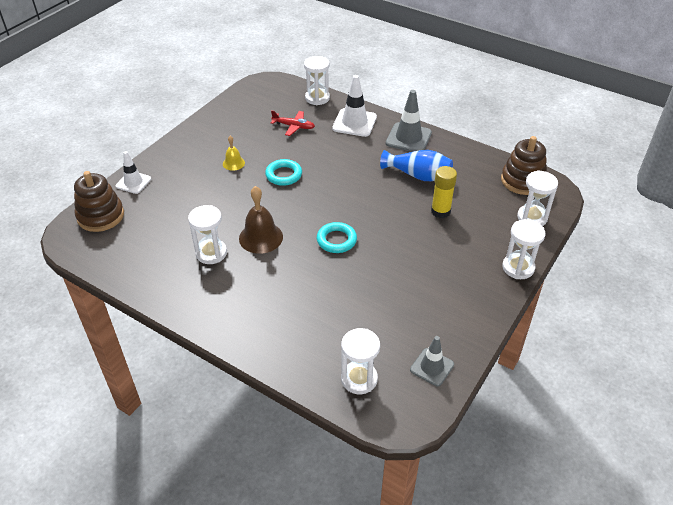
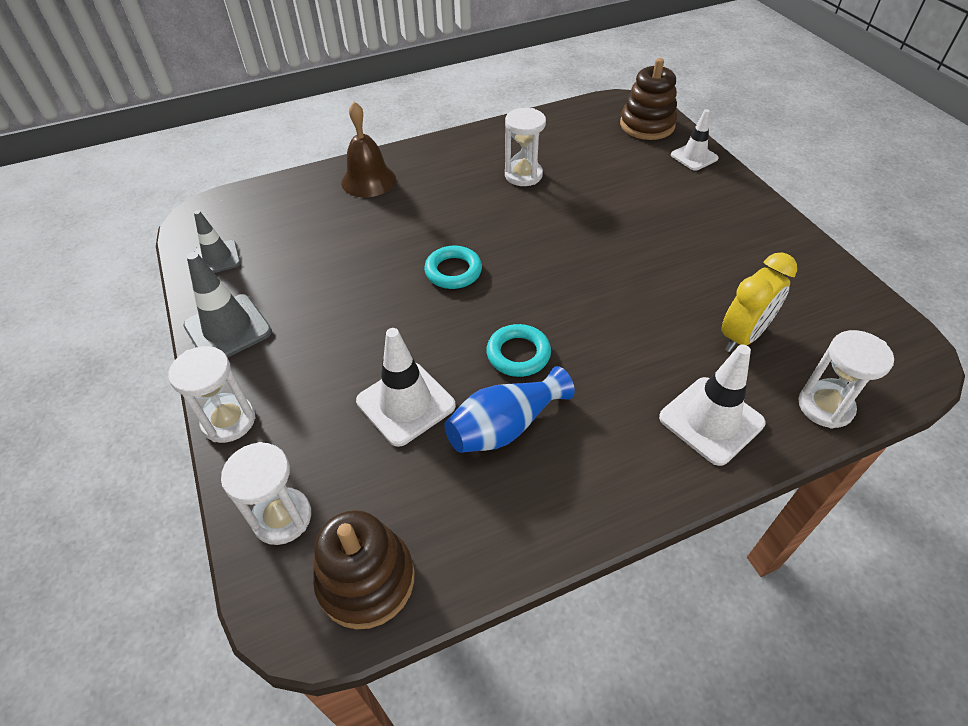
camera: 125 degrees right, 5 degrees up
(233, 163) = (681, 241): yellow bell -> none
(261, 237) = (515, 215): brown bell -> brown bell (368, 180)
(284, 175) = (620, 277): turquoise ring -> turquoise ring (518, 354)
(293, 126) = (742, 336): red plane -> yellow clock
(359, 379) = (268, 207): white hourglass -> none
(408, 138) = (615, 475): grey traffic cone -> grey traffic cone (228, 329)
(440, 211) = (406, 403): yellow glue stick -> white traffic cone

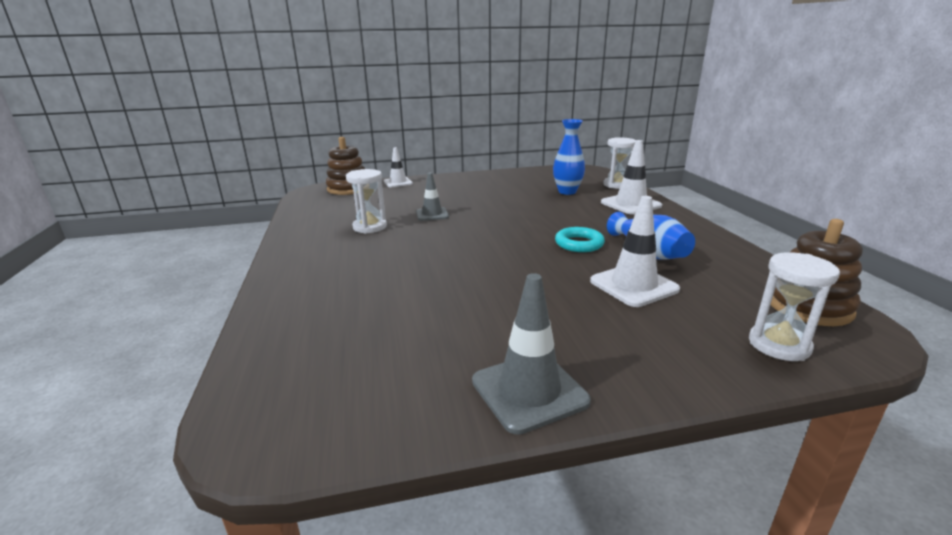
camera: 80 degrees left, 25 degrees down
(217, 258) = (378, 409): grey traffic cone -> grey traffic cone (432, 214)
(229, 421) = (677, 383): white hourglass -> none
(368, 180) = (305, 293): brown bell -> none
(453, 271) = (479, 259): turquoise ring -> none
(742, 336) = (567, 192): yellow clock -> blue vase

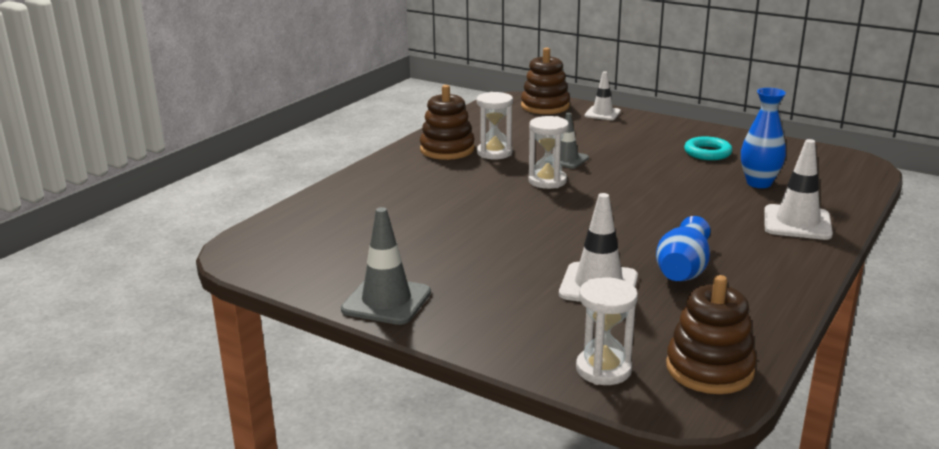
camera: 45 degrees right, 0 degrees up
(324, 237) = (447, 149): none -> brown stacking toy
(579, 244) = (636, 236): turquoise ring -> turquoise ring (707, 153)
(617, 185) = (845, 196): white hourglass -> white hourglass (547, 181)

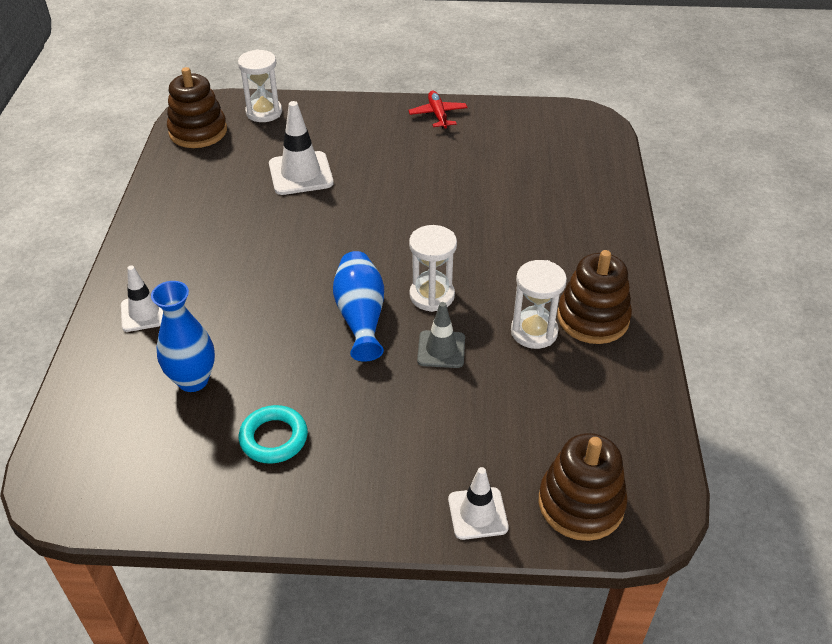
camera: 150 degrees right, 20 degrees up
(386, 301) = (438, 115): grey traffic cone -> red plane
(682, 270) = (241, 210): blue vase -> blue vase (361, 316)
(797, 223) = (144, 313): white traffic cone -> white traffic cone, size x0.65

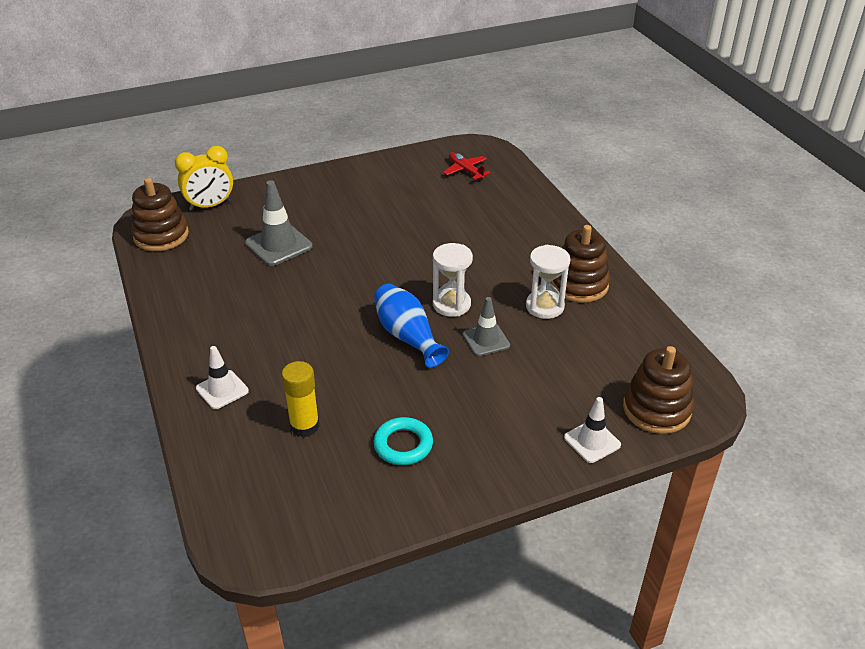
camera: 25 degrees left, 5 degrees down
(193, 380) = (304, 426): blue vase -> yellow glue stick
(264, 112) = (210, 206): white hourglass -> yellow clock
(300, 174) = (279, 245): white traffic cone -> grey traffic cone
(438, 115) = (360, 172): red plane -> red plane (465, 170)

